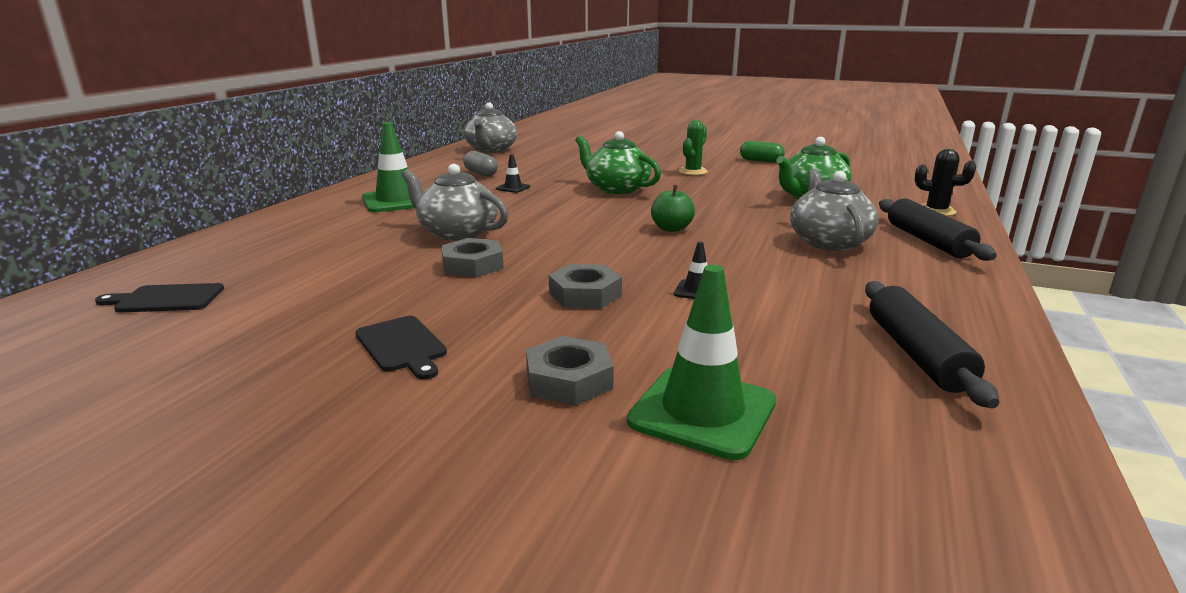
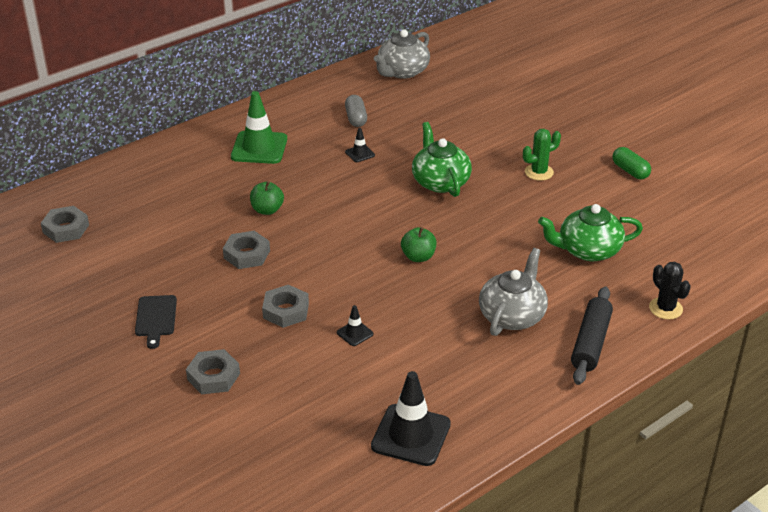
camera: 30 degrees right, 15 degrees up
(166, 299) = (66, 229): black cutting board -> grey nut
(457, 233) = (267, 210): grey teapot -> green apple
(702, 412) = (253, 423): green traffic cone -> none
(917, 354) = (411, 435): black rolling pin -> black traffic cone

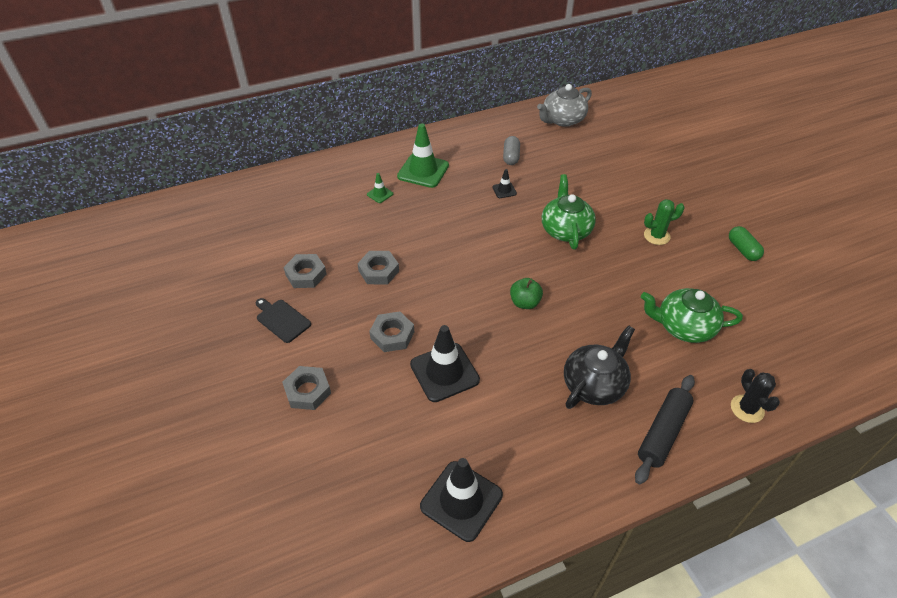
camera: 15 degrees right, 10 degrees up
(66, 229) = (245, 218): grey nut -> grey nut (306, 274)
(155, 318) = (282, 319): black cutting board -> black cutting board turned 120 degrees clockwise
(217, 179) = (380, 194): none -> green traffic cone
(267, 210) = (410, 231): green apple -> none
(355, 333) = (444, 372): black traffic cone -> black traffic cone, size x2.15
(512, 315) = (594, 384): grey teapot -> black teapot

